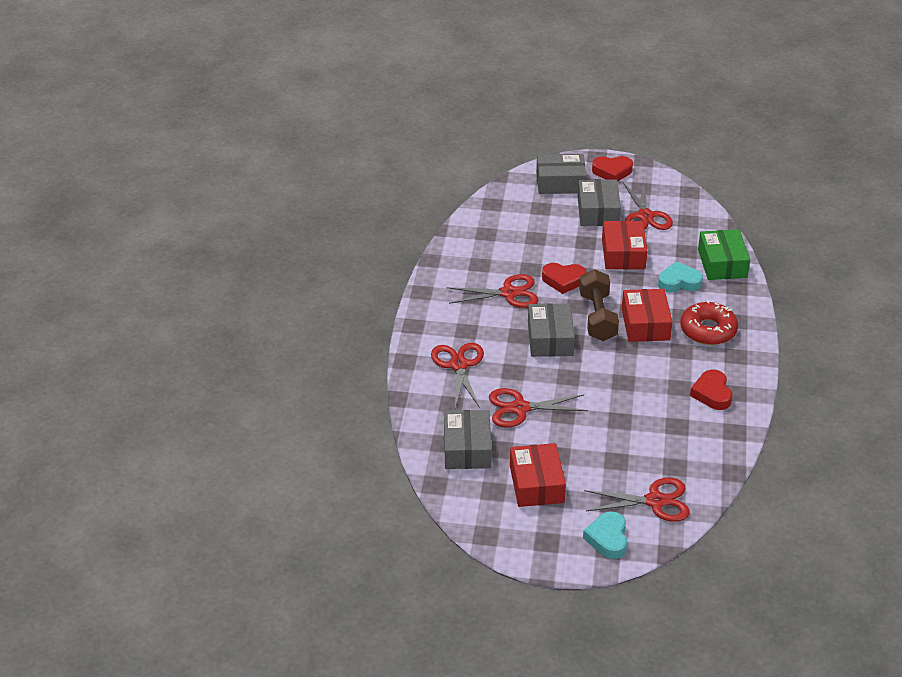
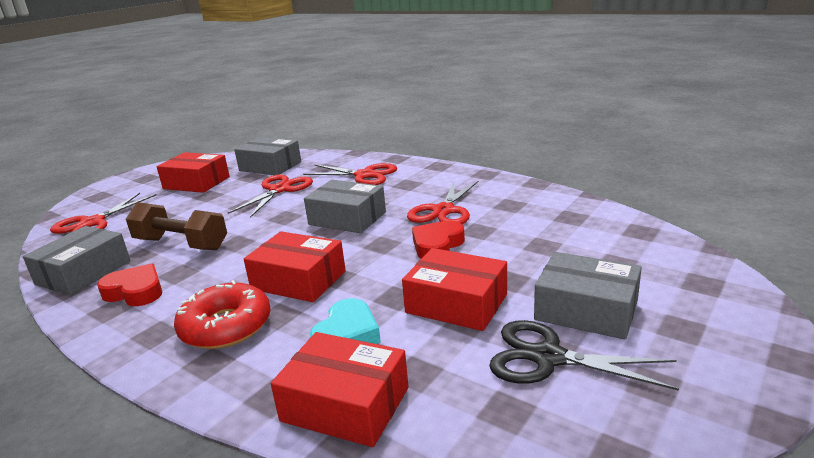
camera: 120 degrees right, 15 degrees down
(560, 182) = (690, 295): grey box -> grey box (83, 272)
(597, 317) = (348, 252): brown dumbbell -> brown dumbbell (181, 244)
(608, 538) = (104, 197): turquoise heart -> none
(612, 171) = (725, 362): red heart -> none
(645, 216) = (548, 357): red scissors -> black scissors
(722, 263) = (345, 404): green box -> red box

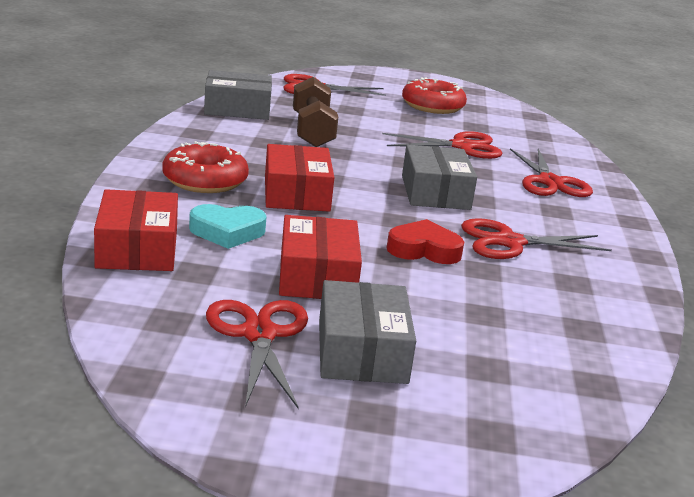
camera: 55 degrees right, 0 degrees up
(135, 291) = (226, 134): red heart -> none
(196, 183) = (432, 106): red box -> red donut
(270, 166) = (511, 129): grey box -> none
(548, 357) = (259, 334): black scissors -> red scissors

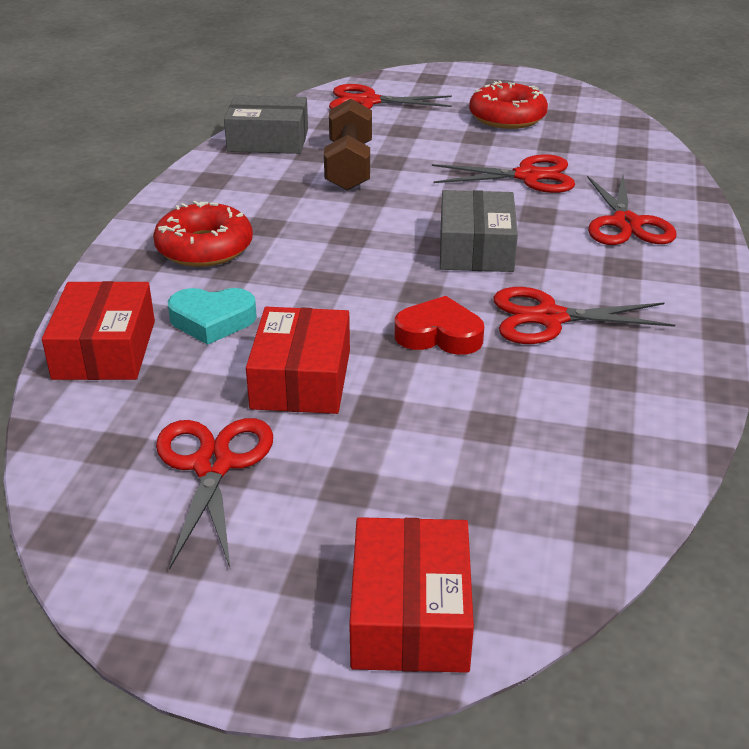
camera: 10 degrees right, 10 degrees up
(296, 193) = (306, 260): red box -> red box (410, 614)
(361, 351) = (326, 485): grey box -> none

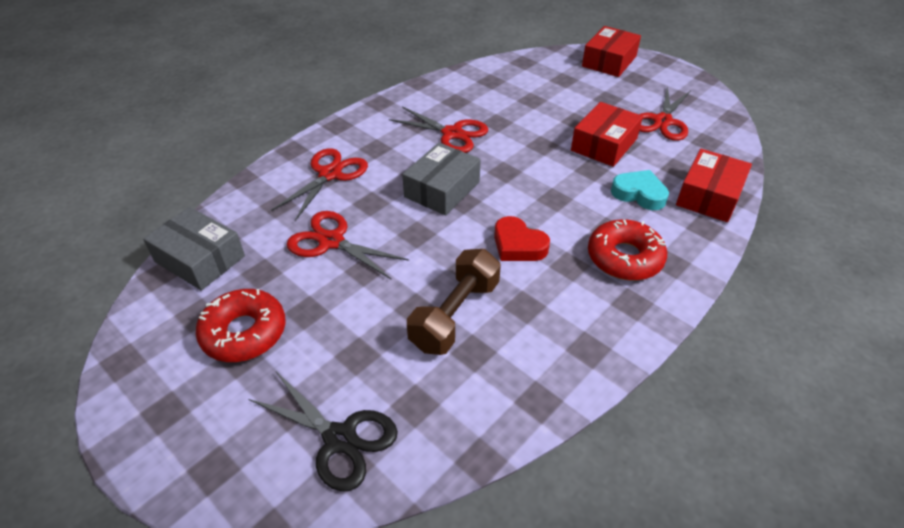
camera: 150 degrees left, 10 degrees up
(268, 140) = (502, 399): grey box -> grey box (200, 259)
(368, 102) = (340, 439): red scissors -> black scissors
(439, 335) = (517, 143): red heart -> red heart (518, 245)

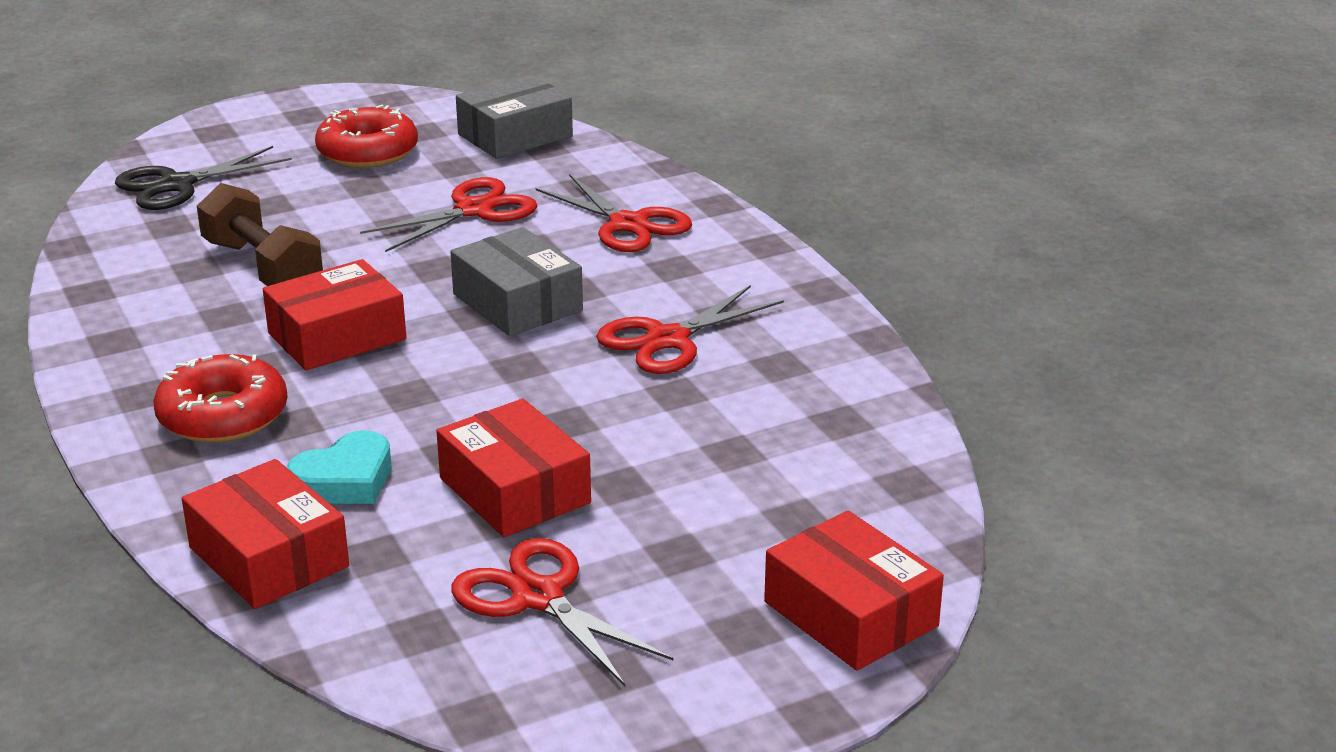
camera: 110 degrees right, 15 degrees down
(518, 245) = (337, 336): red heart -> red box

